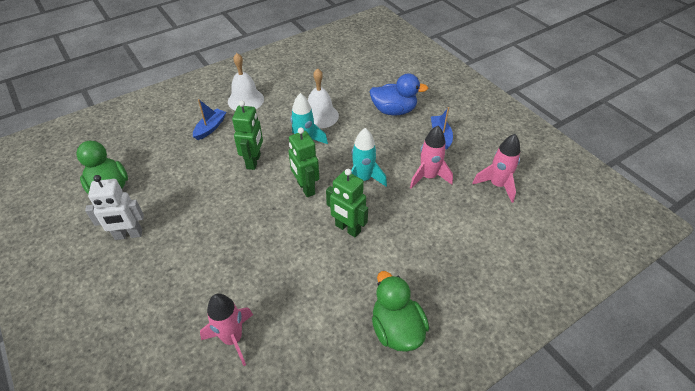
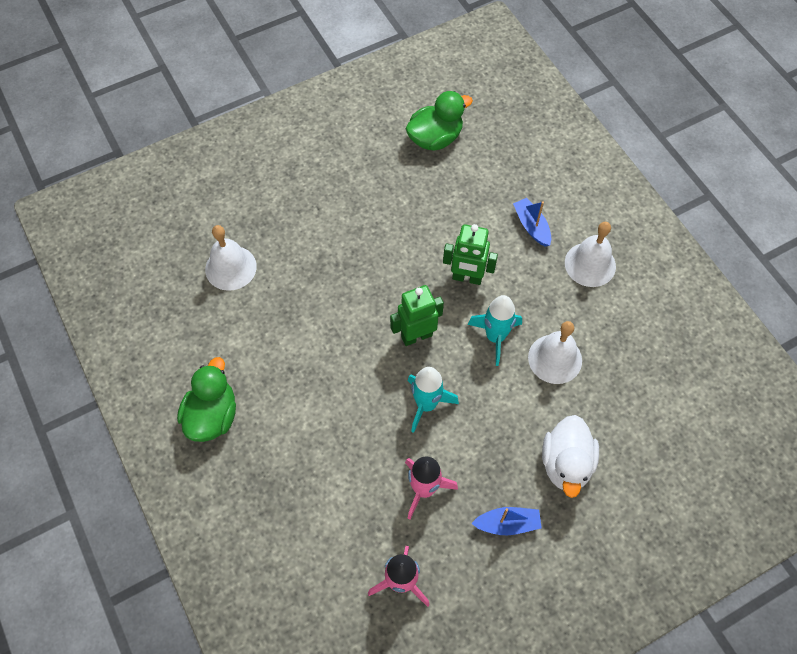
camera: 95 degrees right, 15 degrees up
(128, 235) = (366, 166): white robot -> none
(210, 128) = (531, 226): blue boat -> blue boat turned 150 degrees counterclockwise
(233, 338) = (230, 267): pink rocket -> white bell
(347, 228) = (348, 379): green robot -> none
(394, 110) = (566, 463): blue duck -> white duck
(396, 329) = (212, 415): green duck -> green duck turned 60 degrees counterclockwise

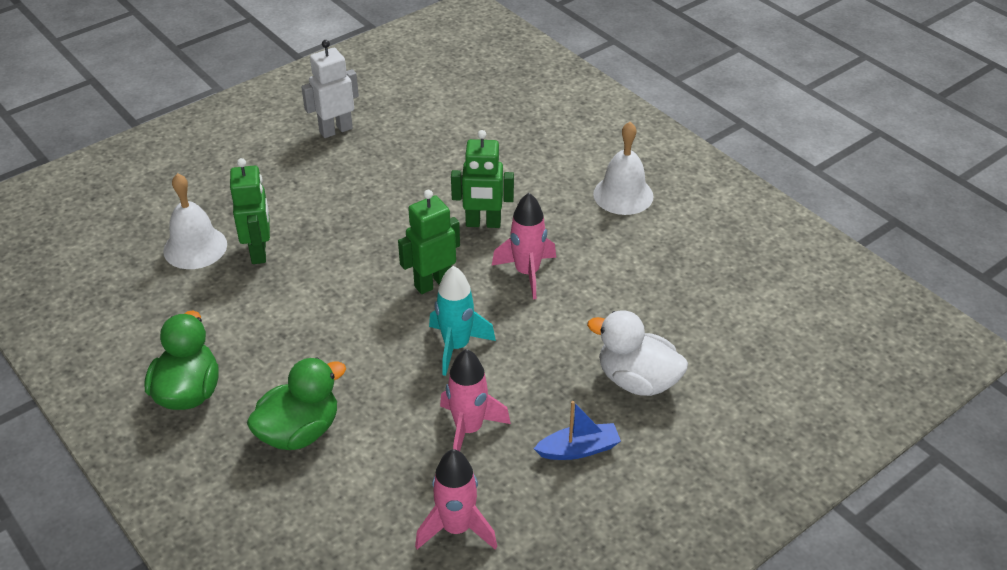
camera: 10 degrees left, 20 degrees down
(281, 280) = (259, 252): none -> green robot
(358, 155) = (335, 130): none -> white robot
(435, 138) = (423, 106): green duck -> green duck (299, 432)
(495, 337) = (527, 273): turquoise rocket -> pink rocket
(531, 226) = (549, 169): blue boat -> none
(555, 359) = (602, 284): white bell -> none
(566, 463) = (637, 380): white duck -> white duck turned 120 degrees clockwise

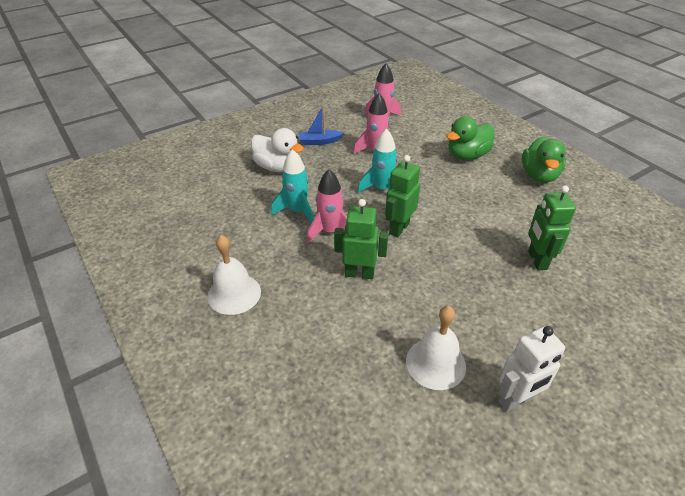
camera: 175 degrees left, 0 degrees up
(195, 247) = (591, 267): white bell -> white bell (435, 363)
(433, 283) = (399, 228): green robot -> green robot turned 150 degrees clockwise
(580, 300) = (297, 211): none -> turquoise rocket

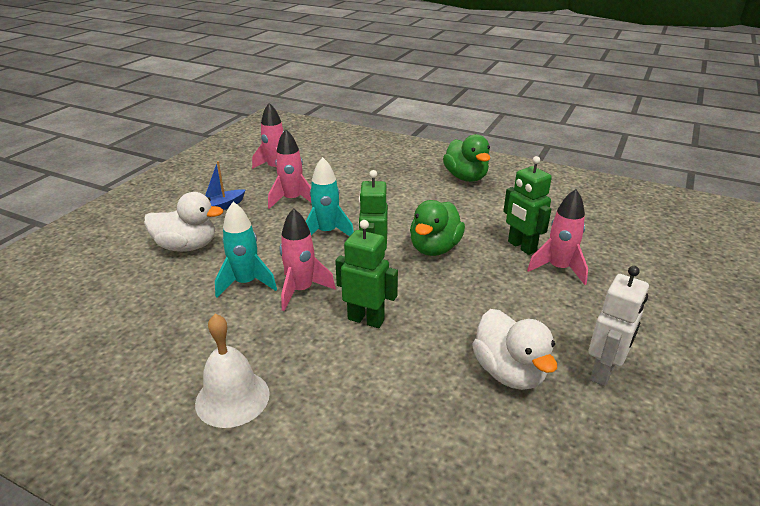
camera: 30 degrees left, 10 degrees down
(359, 273) = (366, 319): green robot -> green robot turned 45 degrees clockwise
(435, 363) = (509, 372): white bell -> white duck
(467, 155) = (388, 178): green duck -> green duck (434, 248)
(555, 293) = (558, 268): none -> pink rocket

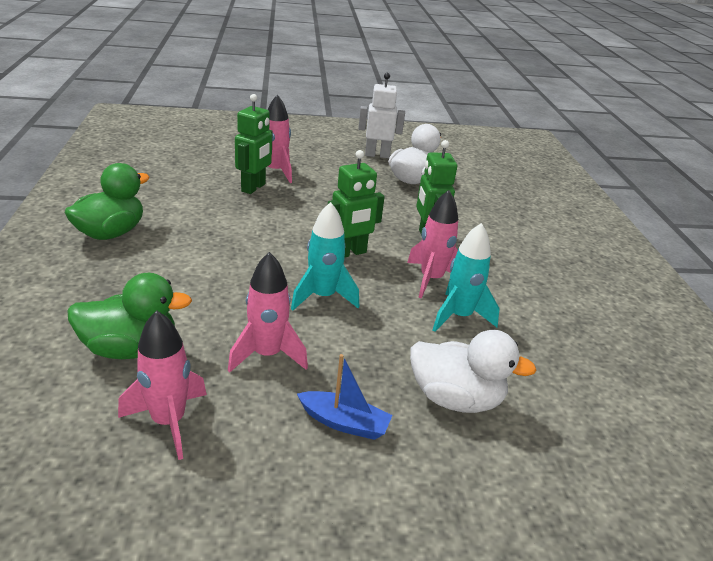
camera: 125 degrees left, 0 degrees up
(187, 246) = (455, 399): white duck -> white duck turned 135 degrees clockwise
(232, 398) = (563, 268): white bell -> none
(434, 248) = (294, 226): green duck -> green duck (130, 349)

